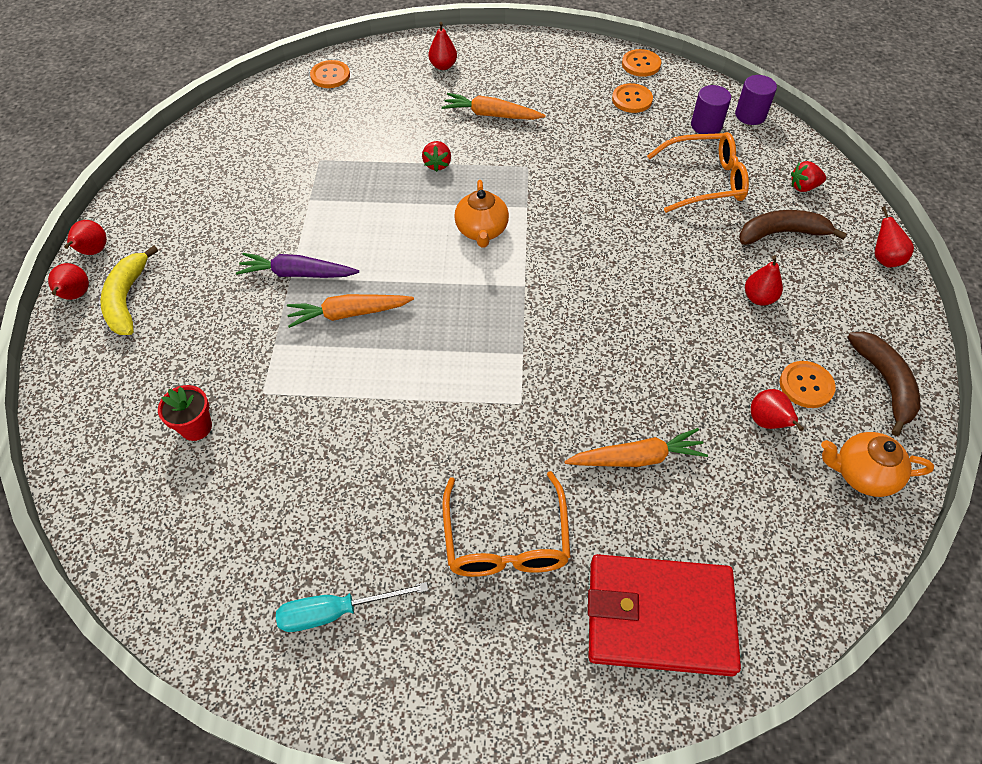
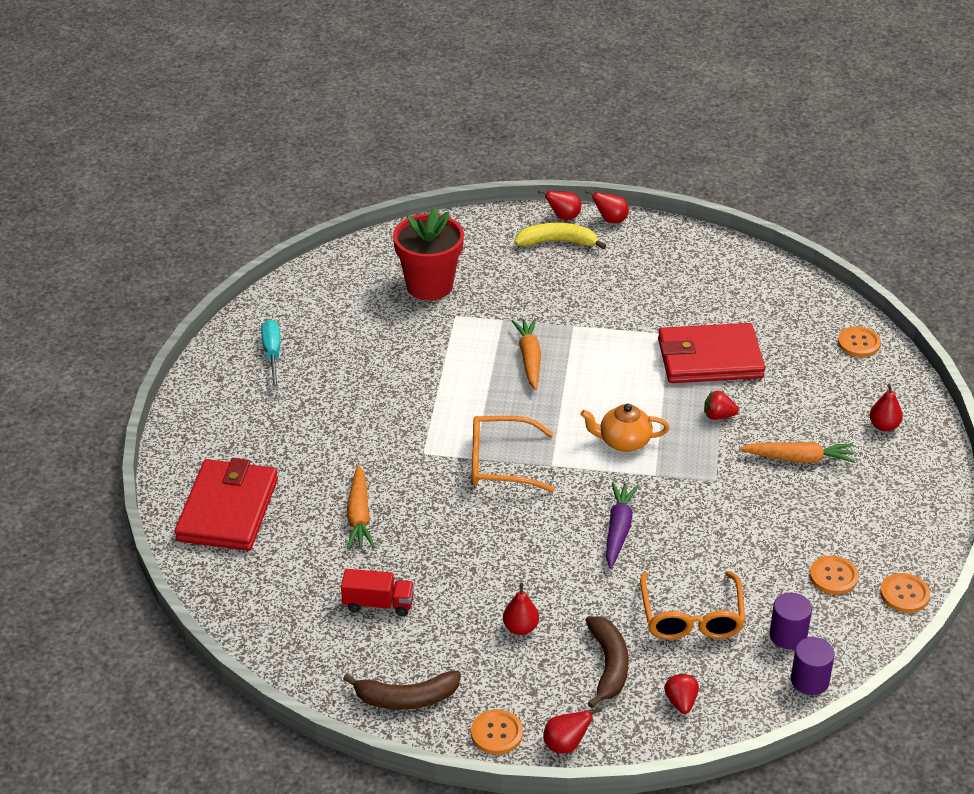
camera: 95 degrees right, 15 degrees down
(196, 427) = (429, 285): red flower pot -> red flower pot, size x2.01
(297, 274) = (577, 329): purple carrot -> purple carrot (618, 530)
(350, 170) = (709, 358): none -> red wallet
(491, 115) = (799, 459): orange carrot -> orange carrot turned 75 degrees clockwise
(506, 539) = (306, 436): orange glasses -> orange glasses (501, 463)
(767, 422) = (378, 604): red pear -> red truck
(806, 385) = (412, 639): orange button -> orange button (496, 733)
(862, 474) = (316, 655): orange teapot -> none

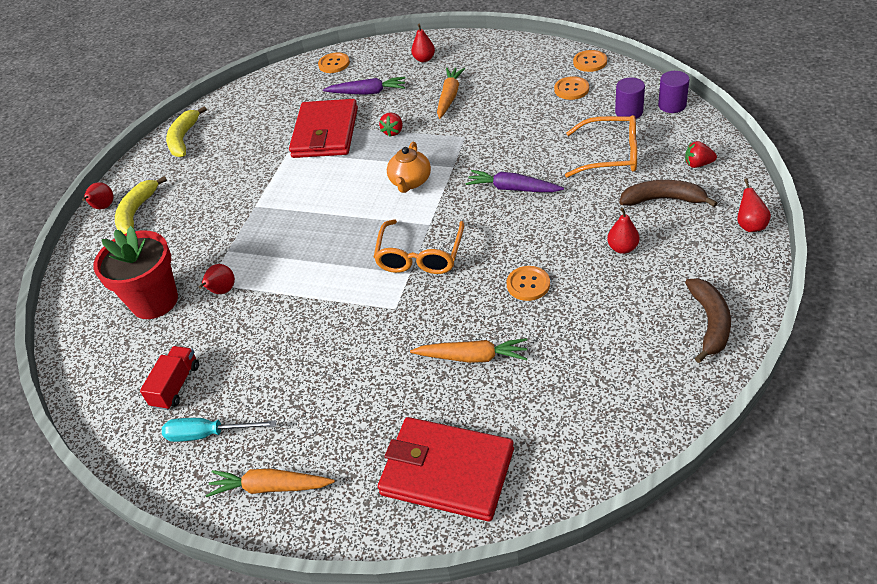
camera: 75 degrees left, 5 degrees up
(378, 604) = (592, 342): red truck -> red truck (176, 386)
(496, 733) = (743, 265): orange button -> orange button (528, 284)
(529, 358) = (288, 234): orange carrot -> orange carrot (270, 487)
(610, 220) = (124, 179): red pear -> red pear (222, 291)
(686, 247) = (184, 139): none -> yellow banana
(798, 382) = (367, 92): none -> purple carrot

